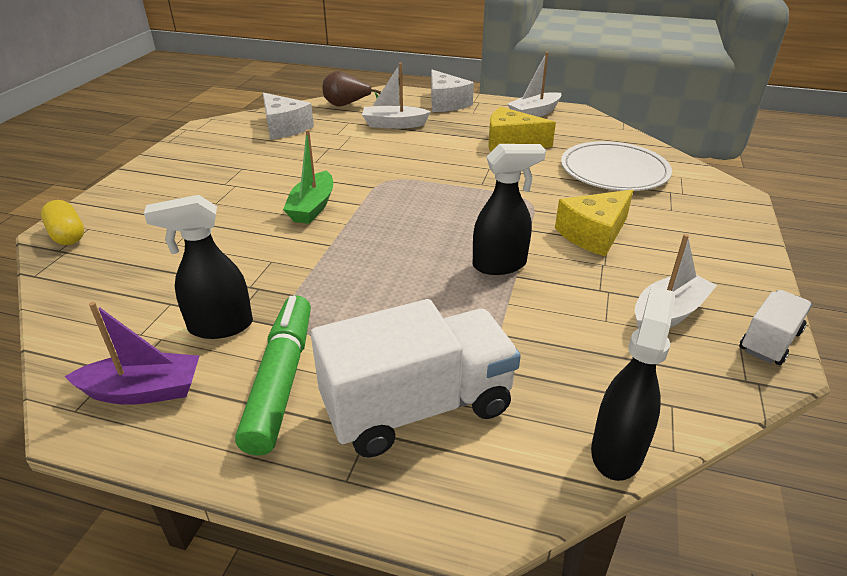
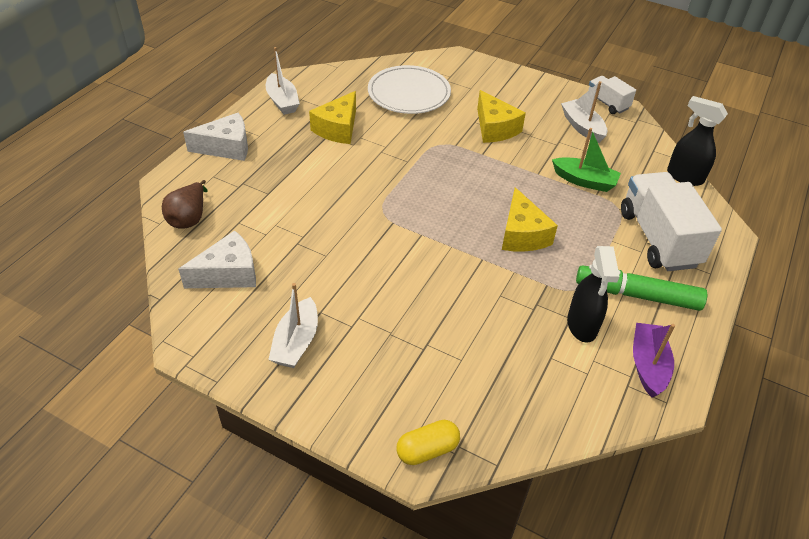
camera: 80 degrees left, 10 degrees up
(312, 207) = (419, 264): green boat -> green boat (584, 181)
(382, 269) = (522, 234): none -> yellow cheese
(394, 124) = (263, 191): white boat -> white boat (296, 342)
(500, 265) = (525, 177): black spray bottle -> none

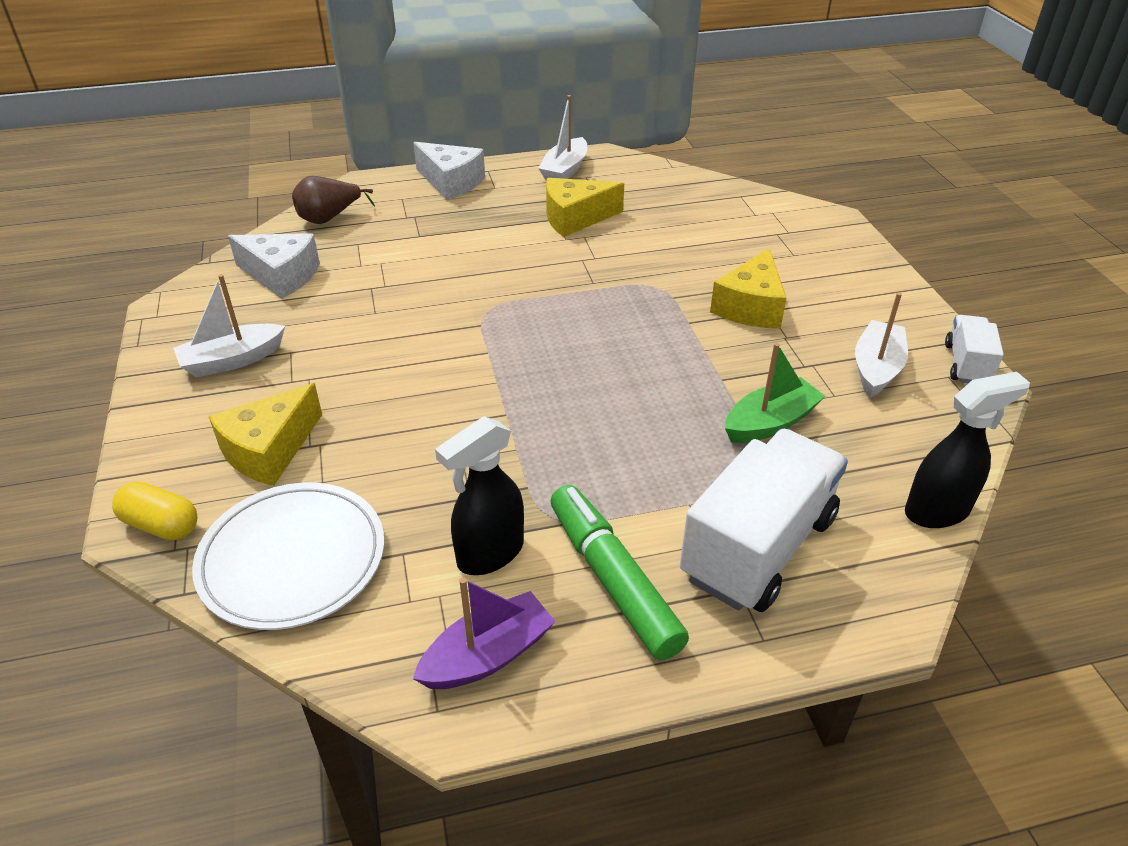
camera: 50 degrees right, 5 degrees down
(409, 93) = (708, 224): white plate -> white plate (292, 559)
(522, 234) = (590, 422): yellow cheese -> yellow cheese (269, 450)
(584, 181) = (770, 423): green boat -> green boat turned 105 degrees counterclockwise
(684, 176) = (937, 511): black spray bottle -> black spray bottle turned 75 degrees clockwise

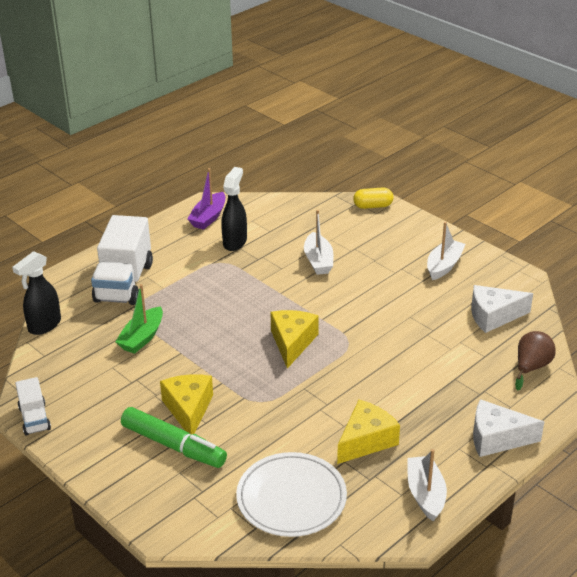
camera: 150 degrees right, 5 degrees down
(269, 450) = (369, 240): yellow cheese -> yellow cheese (292, 343)
(292, 559) = (309, 215): white plate -> white plate (291, 498)
(613, 579) = (179, 252): green marker -> green marker (173, 445)
(876, 368) = (91, 394): white boat -> white boat (318, 261)

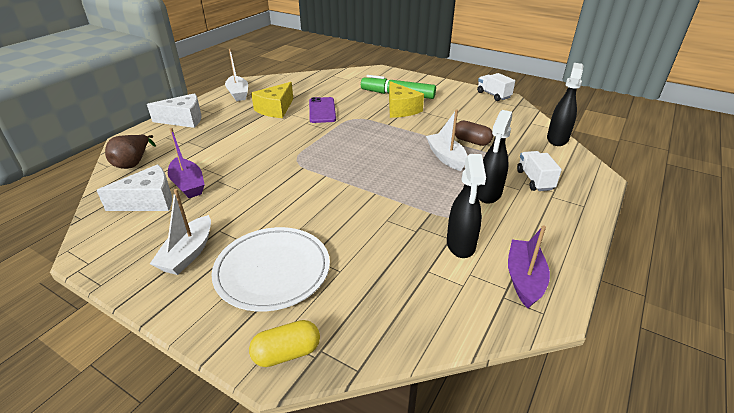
camera: 165 degrees right, 0 degrees up
(124, 282) = (534, 180): white truck -> white truck, size x0.52
(142, 338) = (471, 141): green boat -> brown capsule
(179, 276) = (488, 194): none -> black spray bottle
(291, 498) = (317, 85): white plate -> white plate (272, 271)
(292, 343) = (345, 154): yellow cheese -> none
(299, 426) = (322, 110): none -> purple phone
(318, 261) = (347, 235): white boat -> white boat (446, 157)
(461, 328) = (188, 185): none -> purple boat

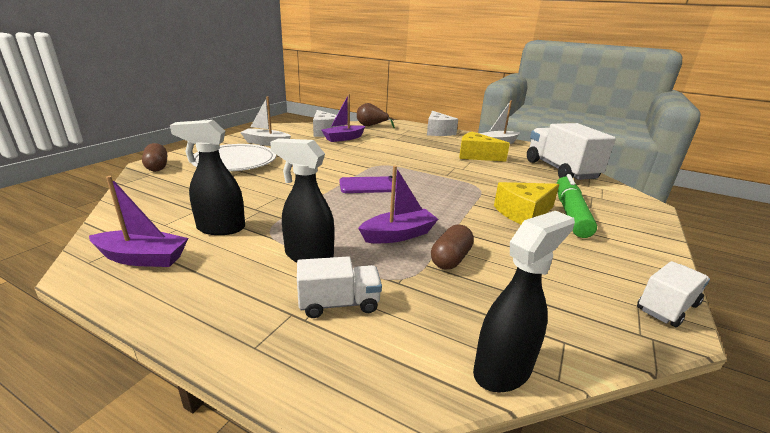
camera: 85 degrees right, 10 degrees down
(287, 353) = (157, 167): yellow capsule -> brown capsule
(317, 82) = (560, 170): none -> white truck
(322, 110) = (487, 173): purple phone -> purple phone (372, 186)
(446, 157) = (399, 235): white boat -> purple boat
(557, 139) = (503, 370): black spray bottle -> black spray bottle turned 60 degrees counterclockwise

